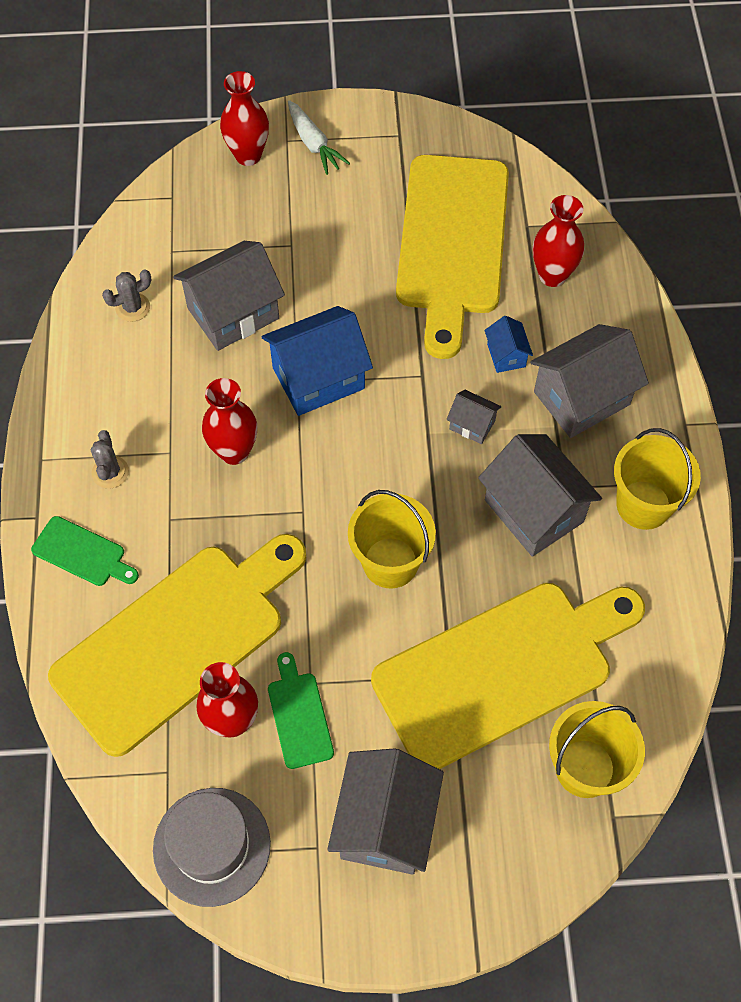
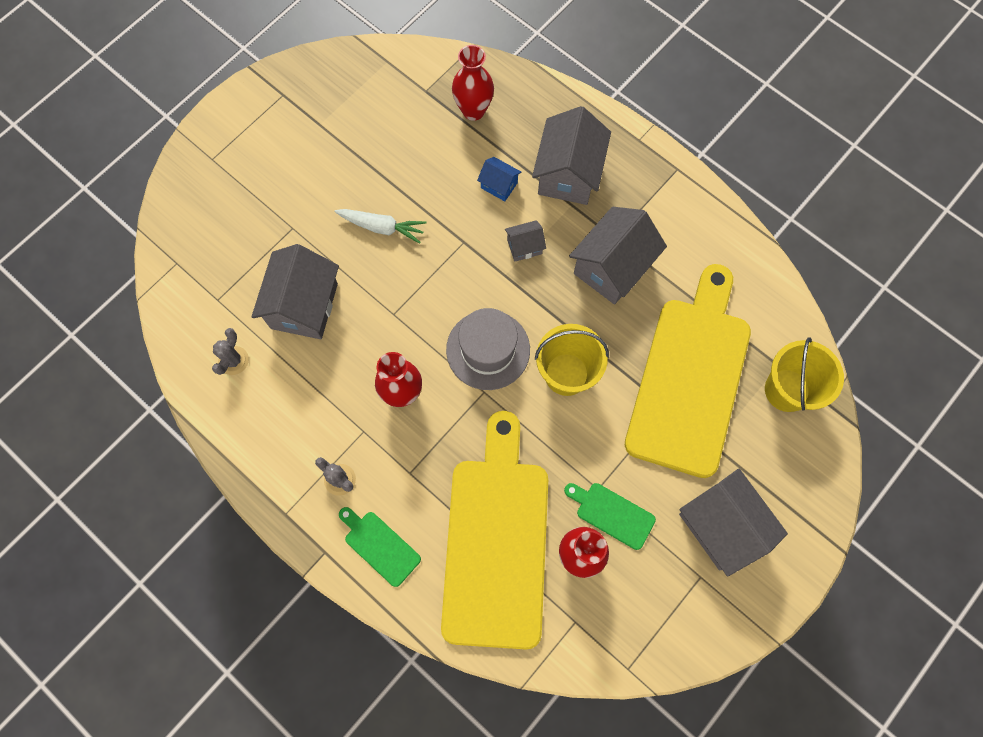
camera: 45 degrees left, 10 degrees up
(82, 553) = (379, 546): green cutting board -> green cutting board turned 120 degrees counterclockwise
(211, 846) = (645, 637): grey hat -> grey hat (488, 350)
(248, 155) = (197, 191): red vase -> none
(313, 144) = (233, 147): white carrot -> white carrot (382, 227)
(318, 378) = (403, 300): blue house -> none
(452, 243) = (392, 140): yellow cutting board -> none
(534, 511) = (612, 267): grey house -> grey house turned 60 degrees counterclockwise
(643, 505) = (665, 209): yellow bucket -> none

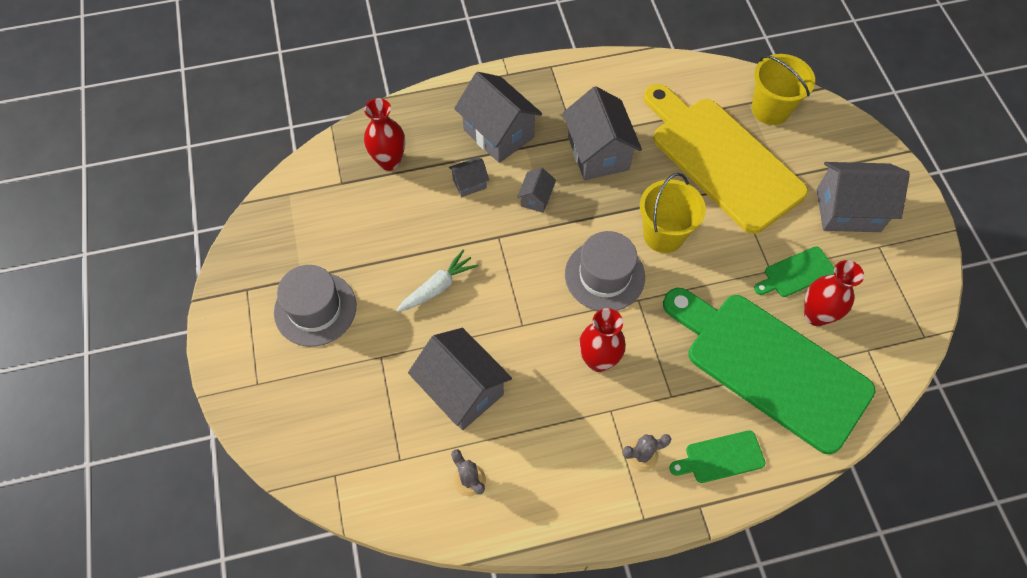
camera: 55 degrees left, 10 degrees down
(300, 153) = (315, 309): none -> grey hat
(496, 541) = (770, 366): yellow cutting board -> green cutting board
(499, 185) = (469, 183): blue house -> grey house

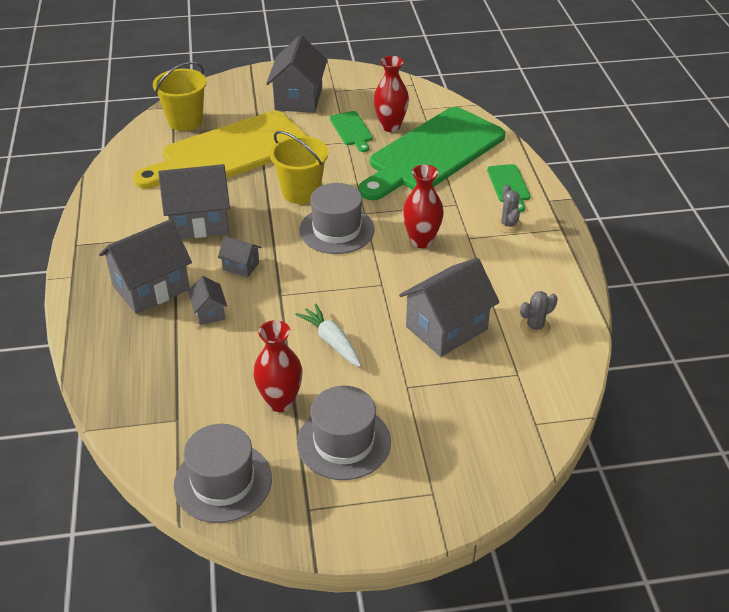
camera: 85 degrees left, 20 degrees down
(277, 226) = (223, 482): none -> grey hat
(389, 161) = (159, 376): red vase -> red vase (280, 402)

